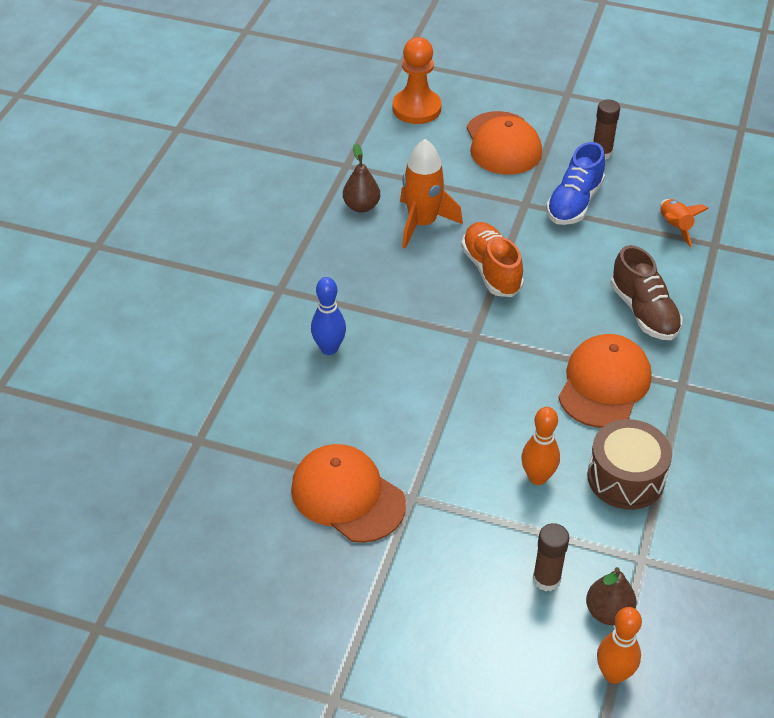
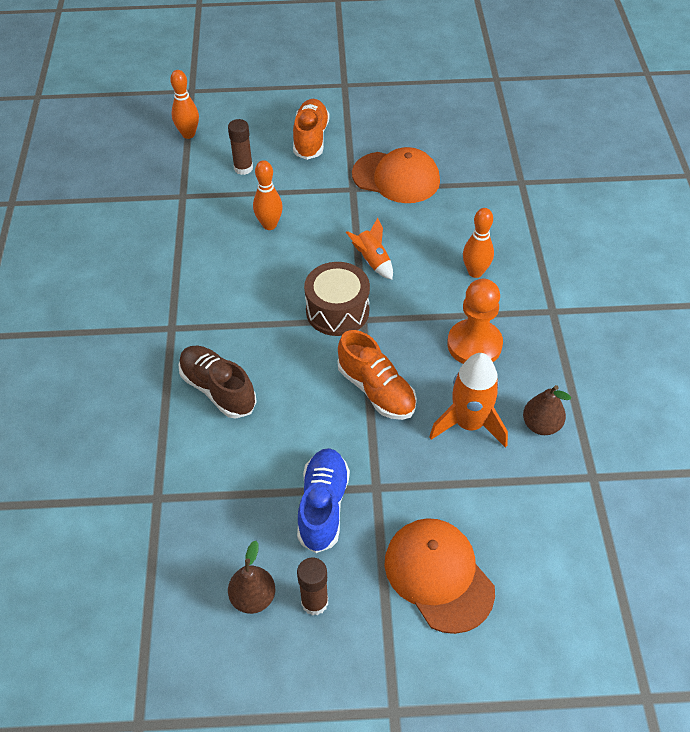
camera: 160 degrees right, 5 degrees up
(329, 348) = (475, 272): blue bowling pin -> orange bowling pin
(416, 108) = (572, 603): orange pawn -> orange pawn (474, 344)
(432, 601) = (311, 139): none -> orange shoe
(604, 384) = (238, 309): orange cap -> none
(608, 612) = (198, 162): brown pear -> brown pear (253, 597)
(625, 478) = (204, 242): brown drum -> brown drum (337, 311)
(674, 227) = (204, 508): orange rocket -> orange rocket (372, 261)

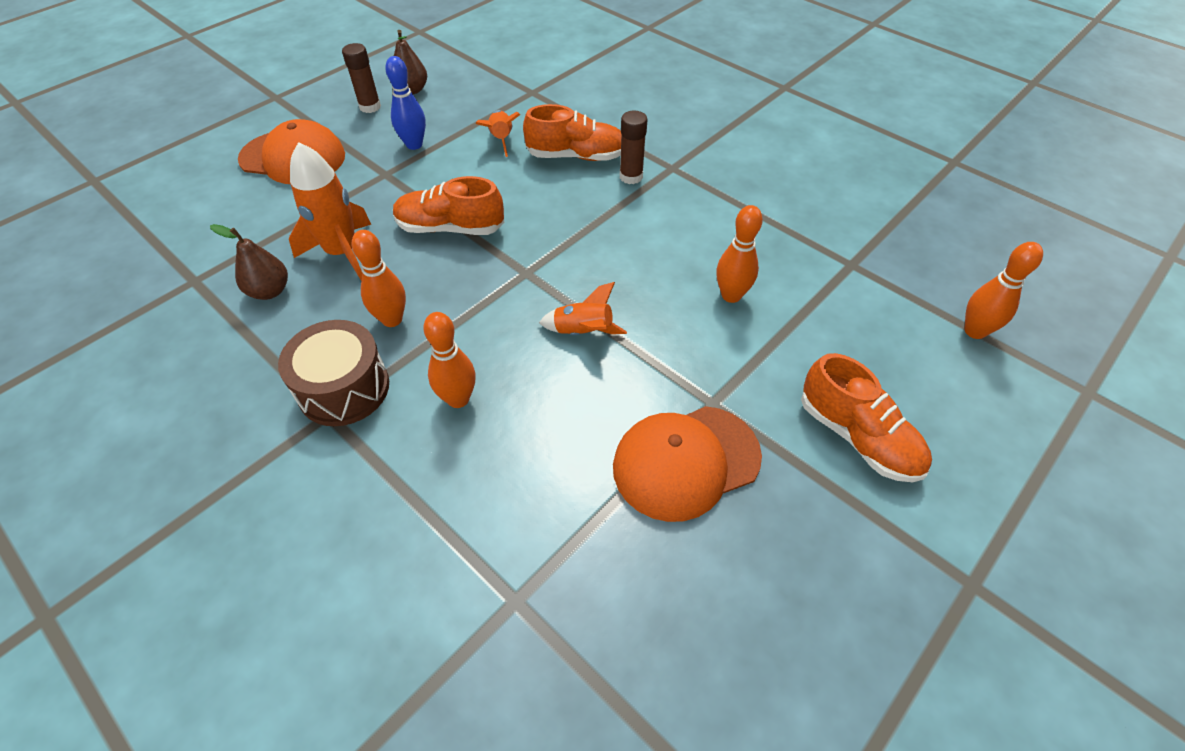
camera: 135 degrees right, 0 degrees up
(218, 389) = (576, 156): brown shoe -> orange shoe
(243, 168) = (855, 336): brown glue stick -> brown glue stick (631, 177)
(250, 454) = (501, 140): none -> orange rocket
(323, 506) = (414, 145): blue shoe -> blue bowling pin
(337, 311) = (558, 263): brown drum -> brown drum (344, 388)
(474, 344) = (392, 319): orange pawn -> orange bowling pin

